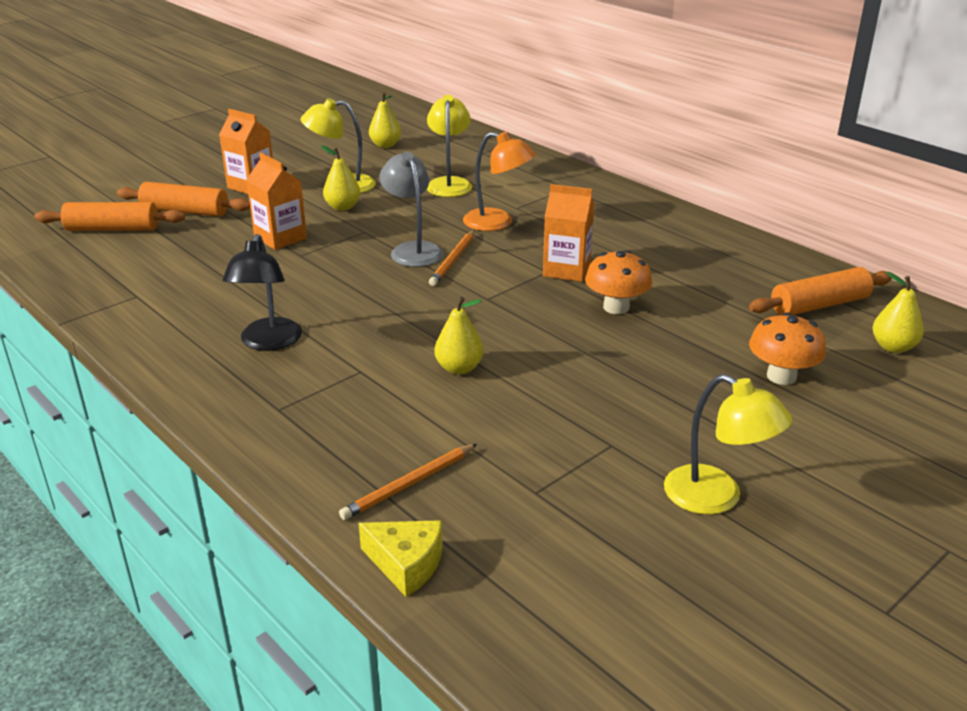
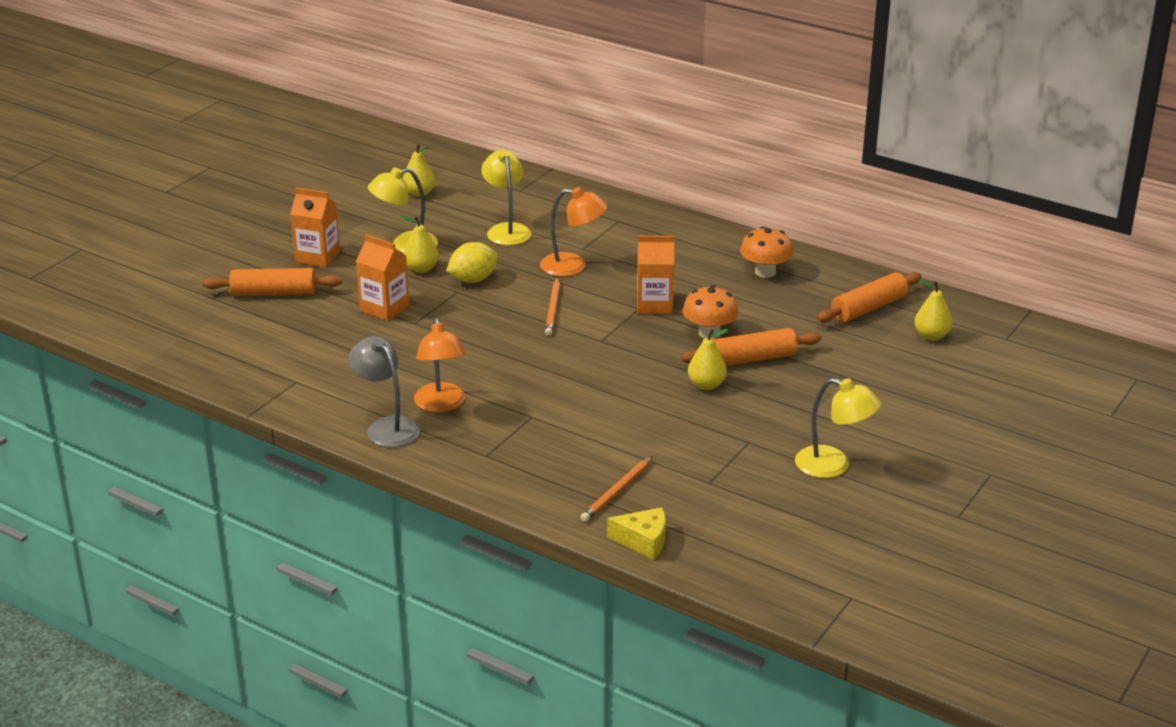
camera: 15 degrees left, 0 degrees up
(112, 229) = (218, 321): orange rolling pin -> orange rolling pin (751, 359)
(268, 342) = (441, 405): black lamp -> orange lamp
(387, 223) = (473, 280): none -> yellow lemon
(413, 250) = (512, 304): grey lamp -> grey lamp (387, 427)
(459, 368) = (608, 402): yellow pear -> yellow pear (706, 385)
(781, 376) = (854, 372): orange mushroom -> orange mushroom (765, 272)

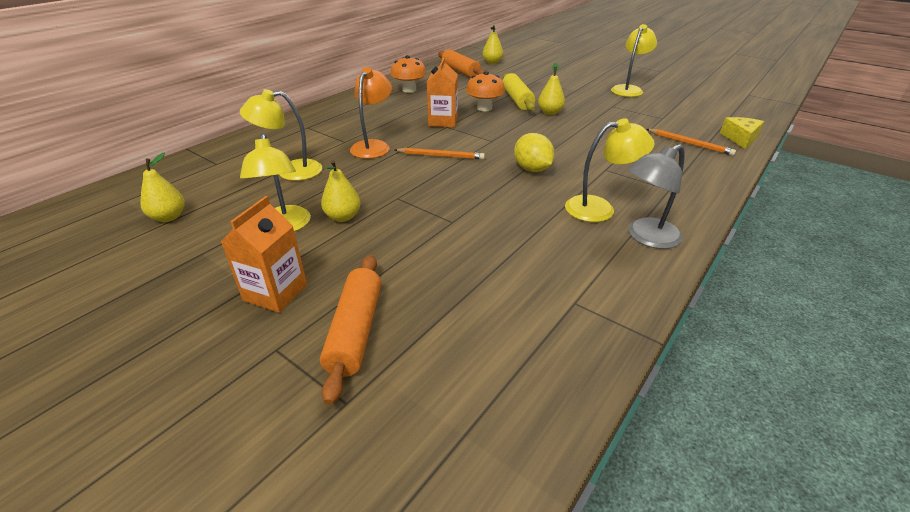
camera: 85 degrees left, 5 degrees up
(384, 308) = (419, 240): orange carton -> none
(441, 405) = (599, 208): orange lamp -> yellow lamp
(473, 280) = (378, 189): yellow lemon -> yellow lemon (532, 169)
(751, 359) = (517, 100): orange rolling pin -> yellow rolling pin

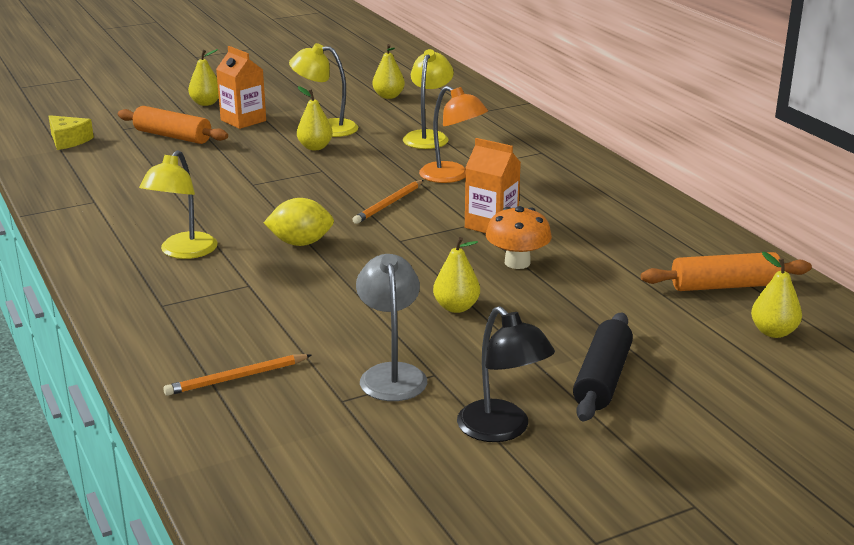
camera: 115 degrees right, 10 degrees down
(206, 358) = (206, 103): none -> yellow pear
(409, 90) = (642, 226): orange mushroom -> none
(517, 100) = (534, 297): yellow rolling pin -> none
(567, 80) = (602, 379): none -> black rolling pin
(628, 89) = (502, 430): yellow lamp -> black lamp
(646, 237) = (113, 256): grey lamp -> grey lamp (391, 374)
(740, 138) = (198, 436): yellow cheese -> yellow cheese (68, 141)

